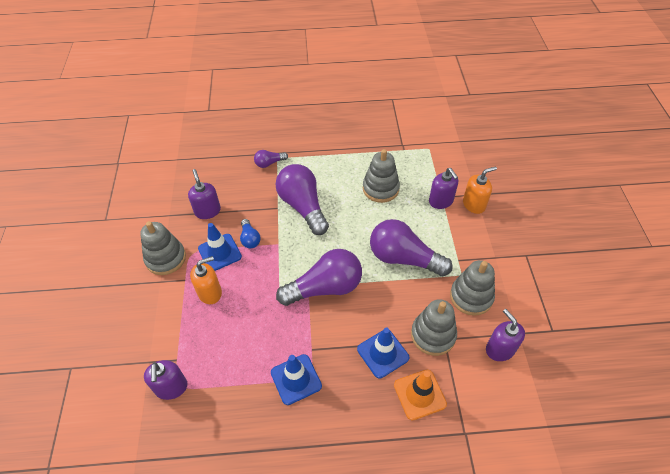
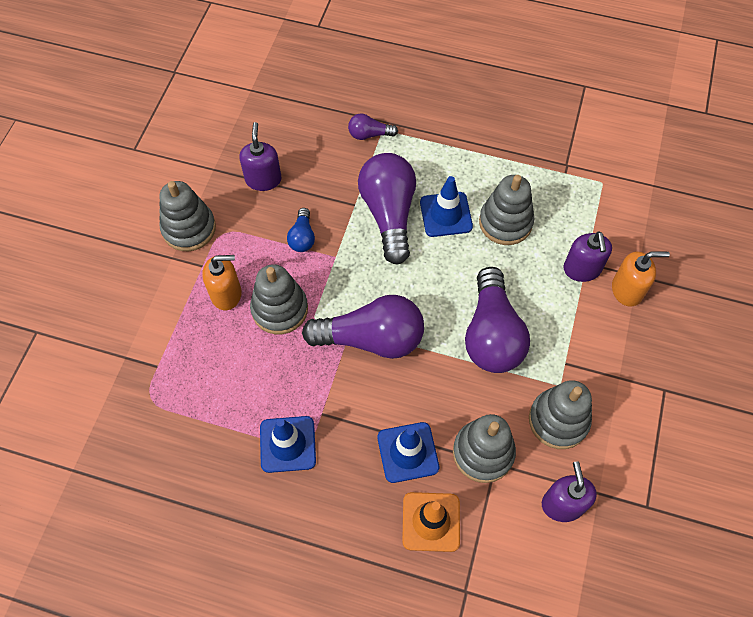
camera: 20 degrees right, 10 degrees up
(171, 387) = (139, 398): purple soap dispenser -> none
(219, 252) = (257, 243): blue traffic cone -> blue traffic cone (446, 214)
(253, 290) = (280, 309): none -> grey stacking toy
(403, 258) = (491, 334): purple light bulb -> purple light bulb turned 135 degrees counterclockwise

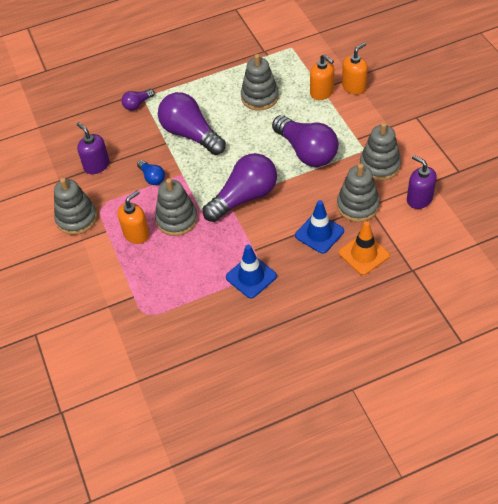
camera: 35 degrees left, 10 degrees down
(446, 214) = (223, 114): blue traffic cone -> none
(582, 269) = (322, 92): purple soap dispenser -> orange soap dispenser

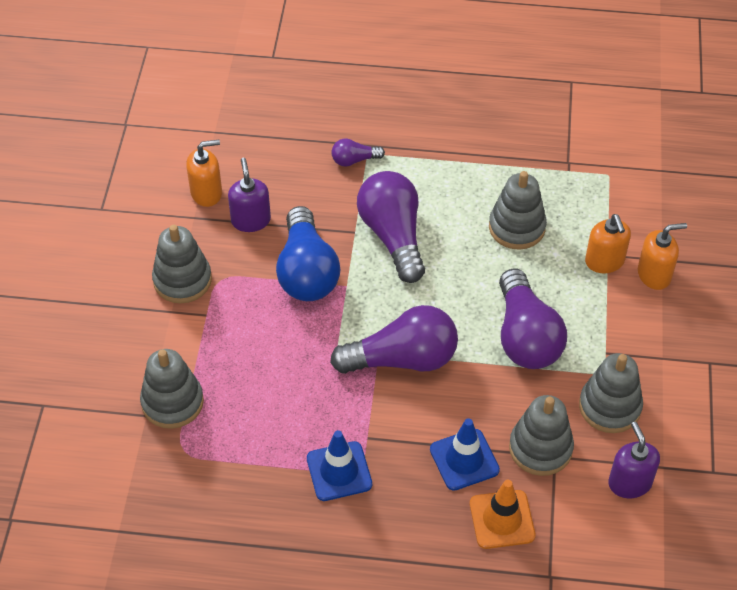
camera: 25 degrees right, 0 degrees up
(136, 234) = (239, 338): orange soap dispenser -> orange soap dispenser (206, 193)
(152, 177) = (307, 272): blue light bulb -> blue light bulb, size x2.12
(177, 219) = (299, 345): grey stacking toy -> grey stacking toy (172, 402)

